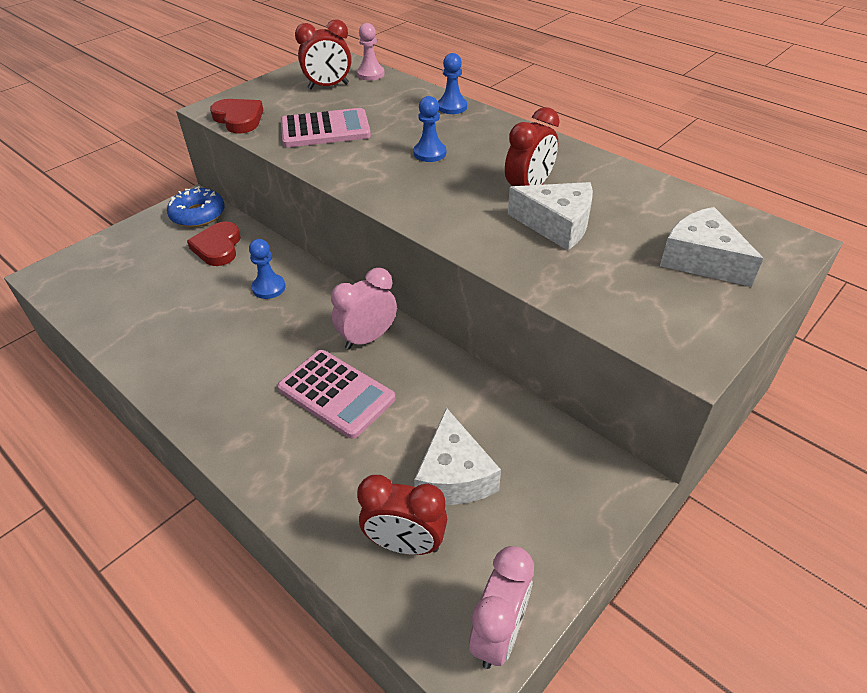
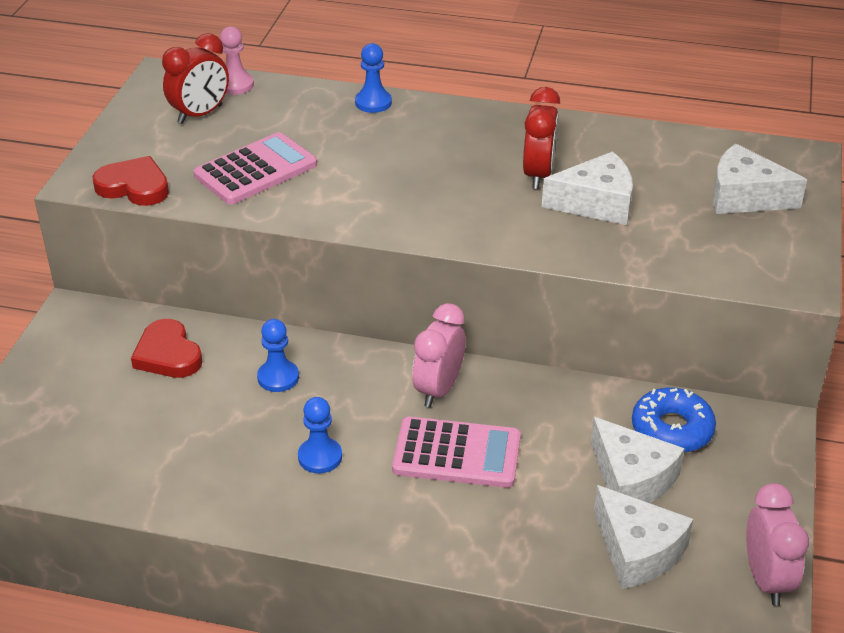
camera: 30 degrees left, 5 degrees down
(198, 214) = (99, 325): blue donut -> blue donut (672, 429)
(405, 544) = (637, 550): red clock -> white cheese
(429, 153) = (402, 164): blue pawn -> blue pawn (320, 457)

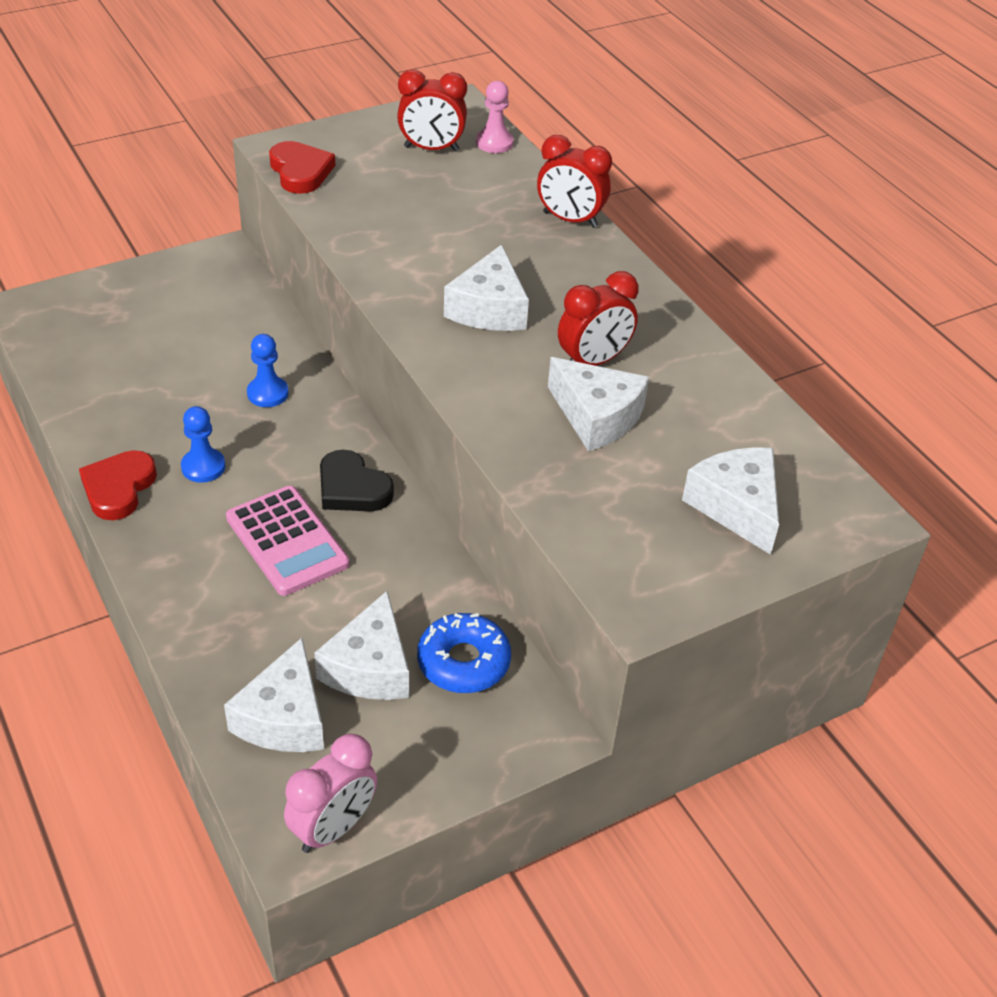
camera: 45 degrees right, 5 degrees up
(168, 354) = (230, 324): red heart -> red heart (118, 488)
(256, 170) = (396, 213): pink calculator -> none
(373, 102) = (570, 220): blue pawn -> red clock
(425, 187) = (489, 308): none -> white cheese
(438, 389) = (352, 488): pink clock -> black heart

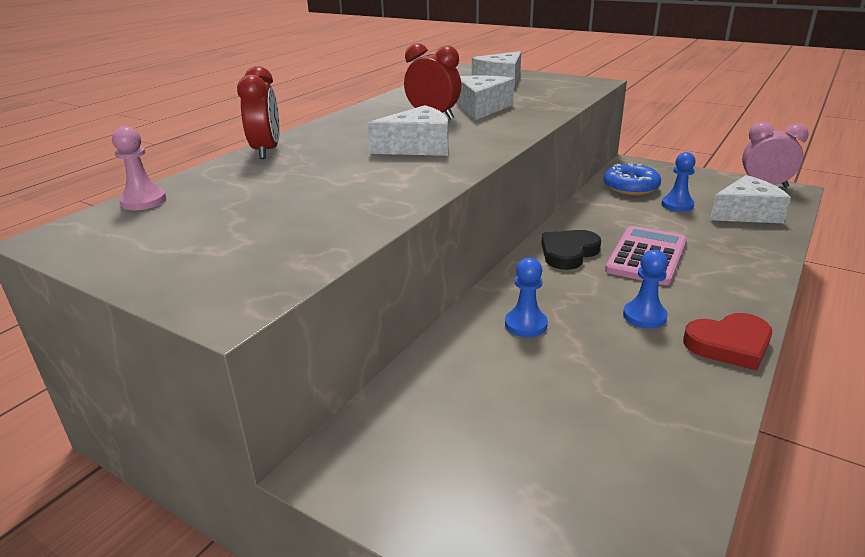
camera: 115 degrees left, 15 degrees down
(300, 171) = (281, 272): red heart -> none
(352, 488) = (568, 253): black heart -> black heart turned 150 degrees counterclockwise
(370, 667) = (677, 205): white cheese -> blue pawn
(431, 149) = (175, 223): red clock -> none

